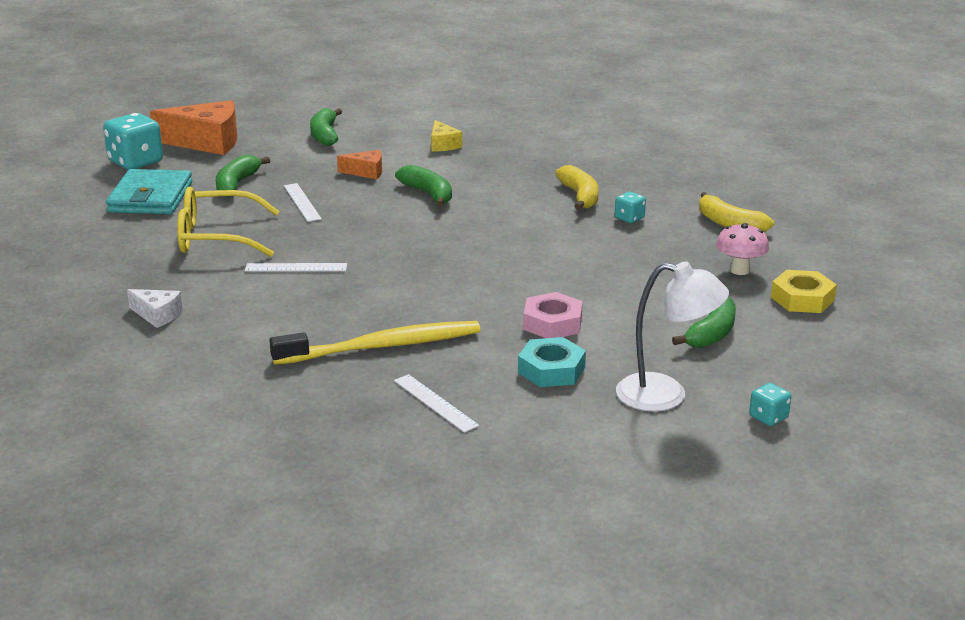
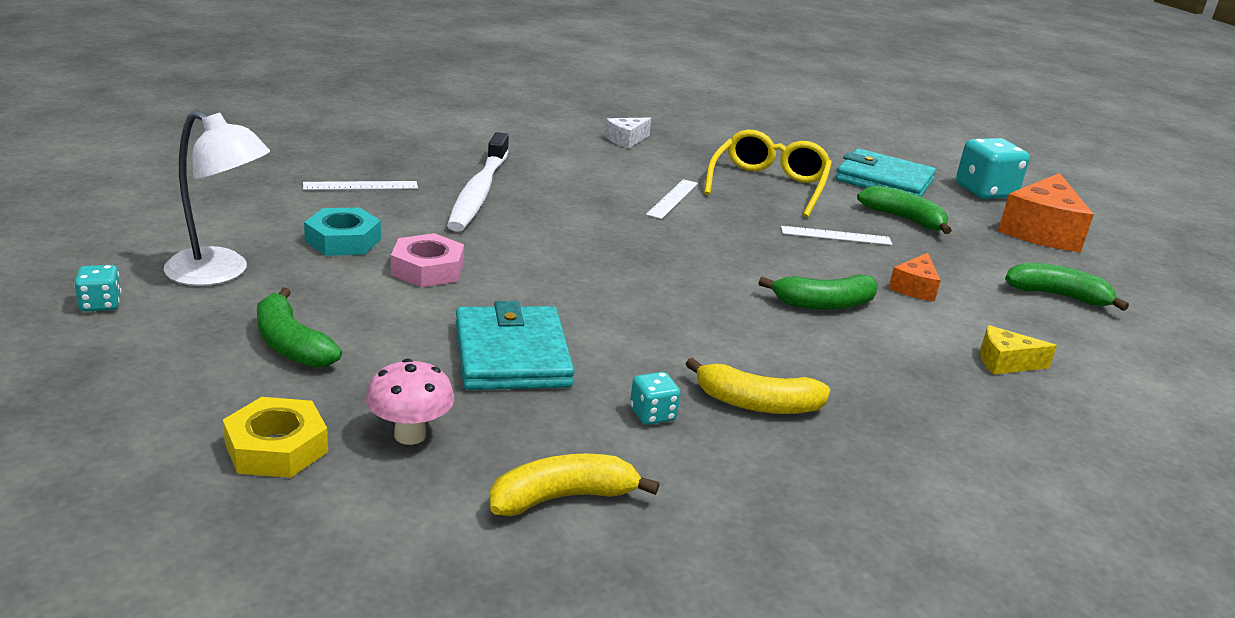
camera: 110 degrees right, 0 degrees up
(381, 346) = (479, 192): yellow toothbrush -> white toothbrush
(624, 266) = (512, 355): none -> turquoise wallet
(666, 395) = (220, 272): white lamp -> white lamp turned 105 degrees counterclockwise

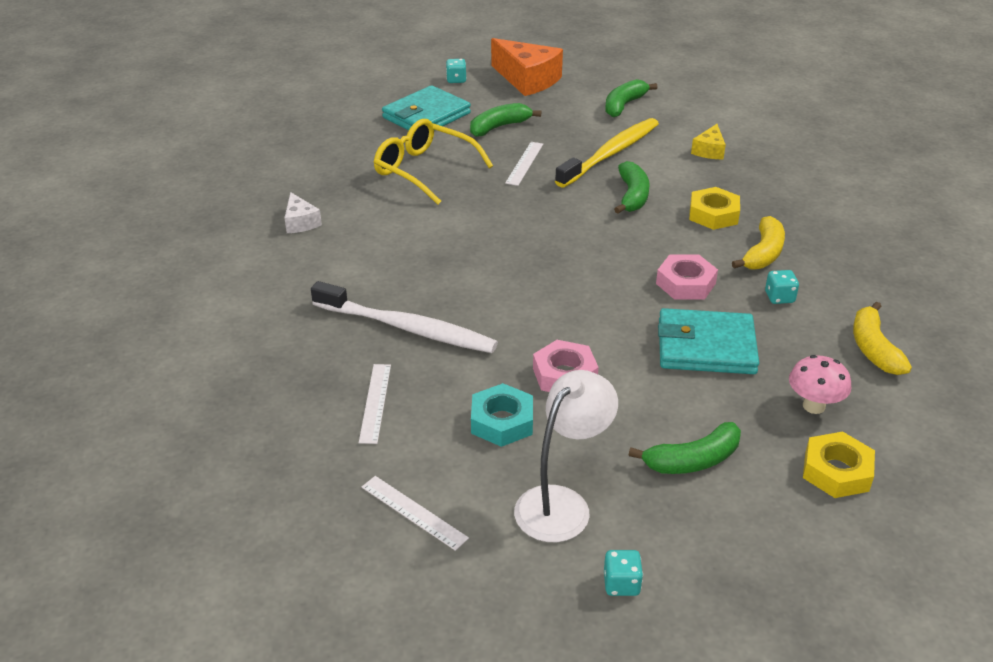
camera: 70 degrees left, 10 degrees up
(644, 341) = (685, 283): none -> pink nut
(672, 199) = (442, 223): white ruler -> white ruler (414, 512)
(829, 364) = (713, 214): none -> yellow nut
(914, 288) = (610, 154): orange cheese -> yellow toothbrush
(985, 192) = (456, 80): turquoise dice -> turquoise dice, size x0.50

